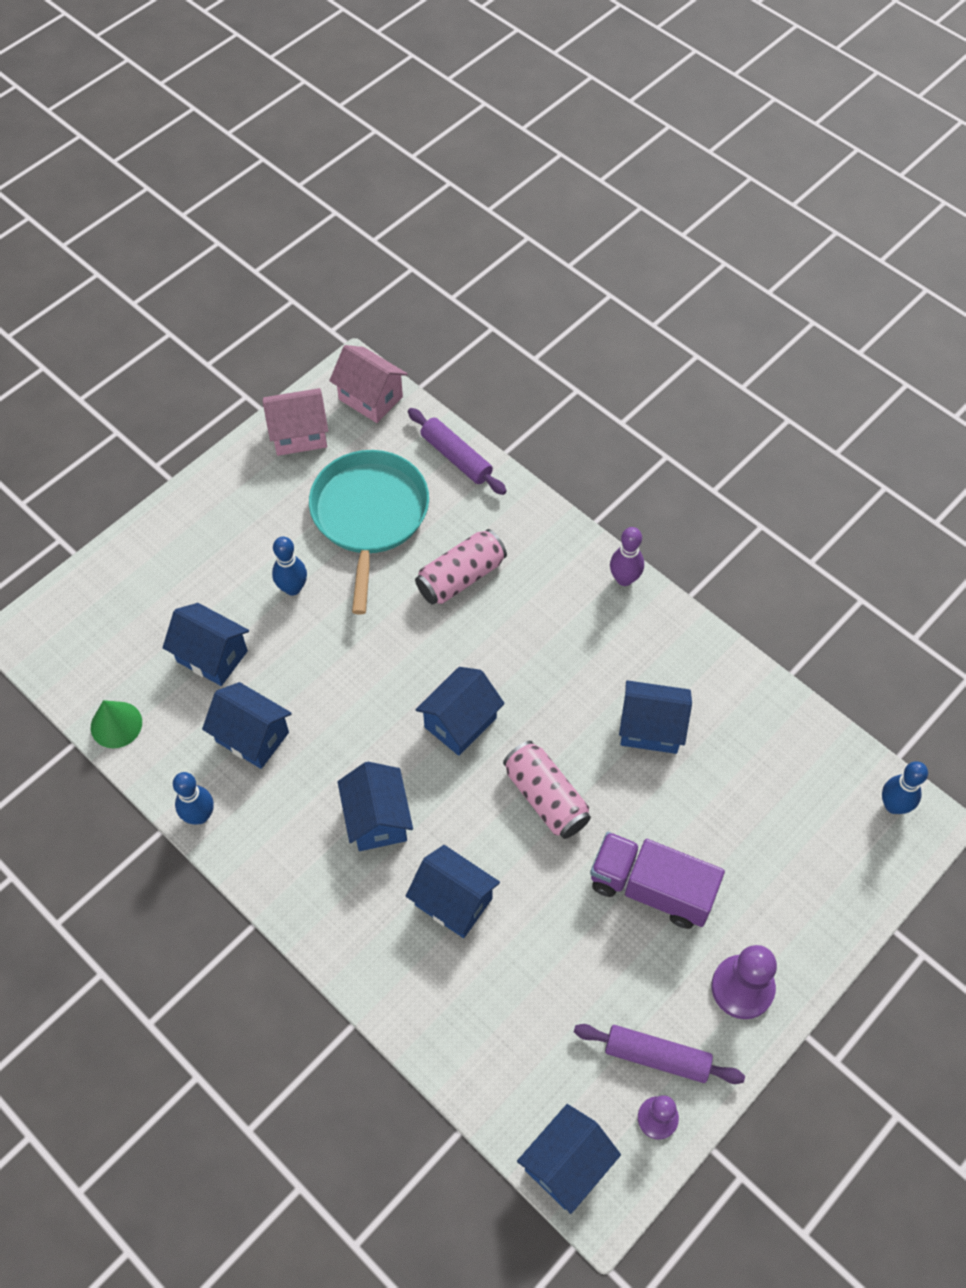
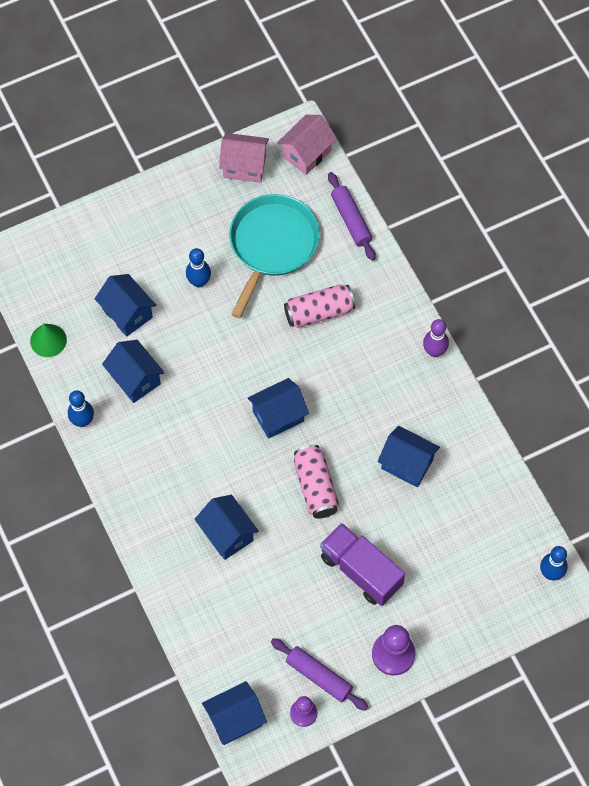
camera: 20 degrees right, 5 degrees up
(370, 398) = (306, 153): pink house -> pink house turned 75 degrees clockwise
(377, 819) = (198, 463): blue house -> none

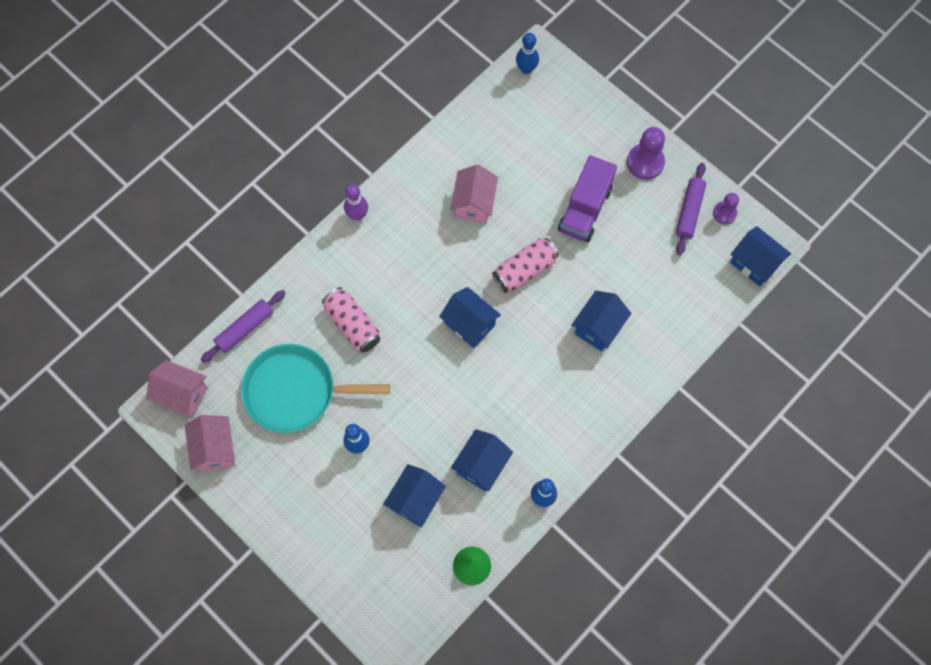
camera: 110 degrees left, 5 degrees up
(407, 464) = (474, 204): blue house -> pink house

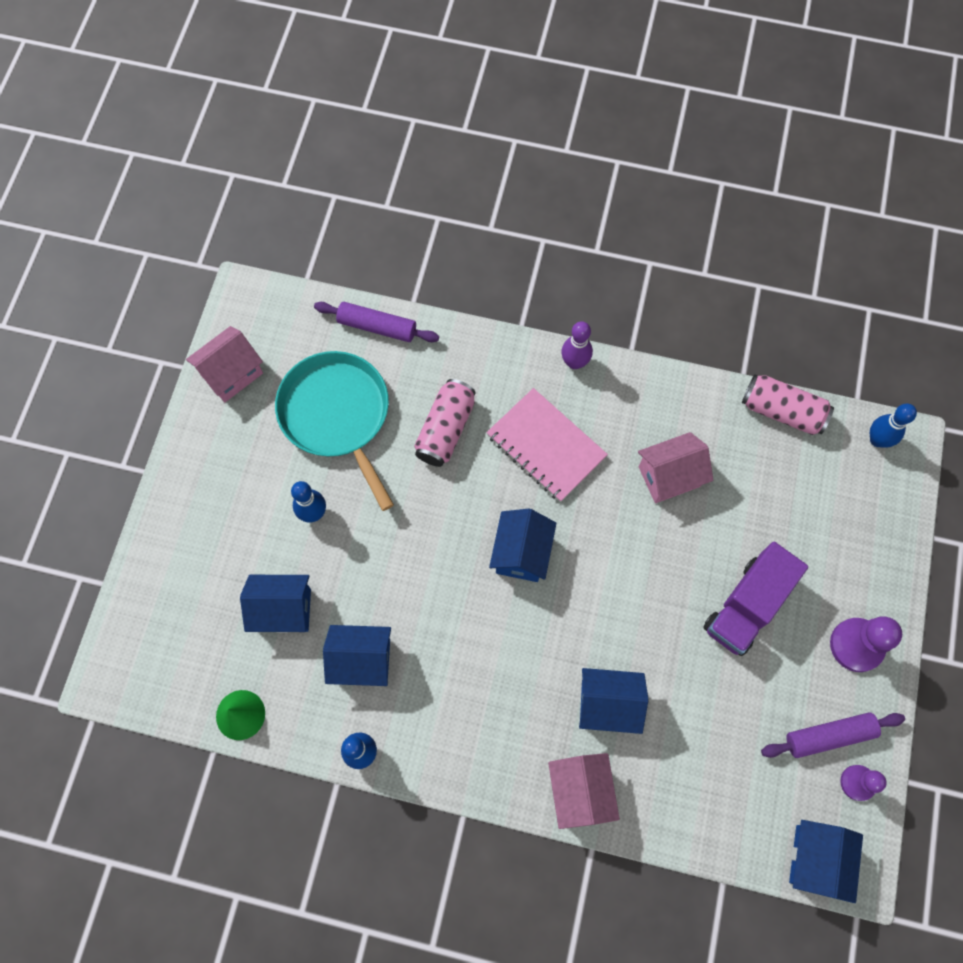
camera: 60 degrees right, 0 degrees up
(182, 394) = (272, 310): pink house -> pink house (580, 791)
(405, 267) = (546, 446): none -> pink notebook
(525, 270) = (625, 578): pink can -> pink can (782, 411)
(585, 209) = (746, 606): purple truck -> purple truck turned 45 degrees counterclockwise

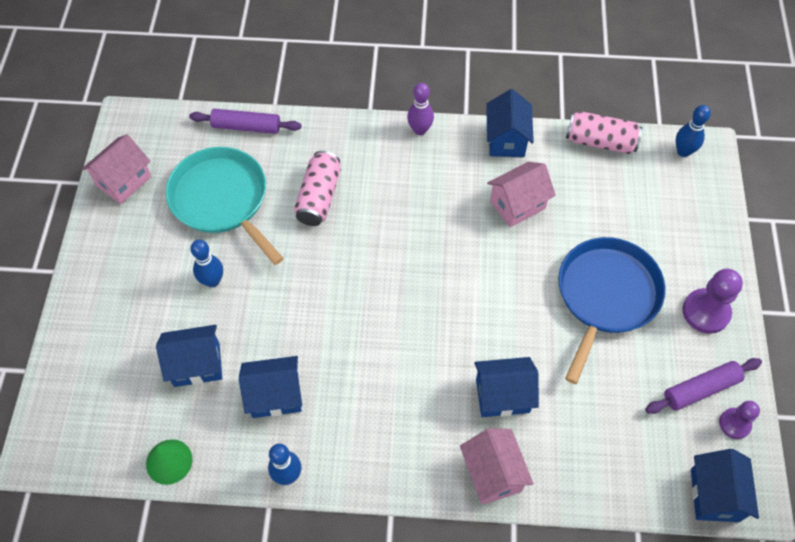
camera: 10 degrees left, 10 degrees down
(521, 553) = (403, 284): blue house -> blue house (506, 140)
(546, 446) = (408, 197): pink notebook -> none
(746, 606) = (605, 296): purple truck -> blue pan

